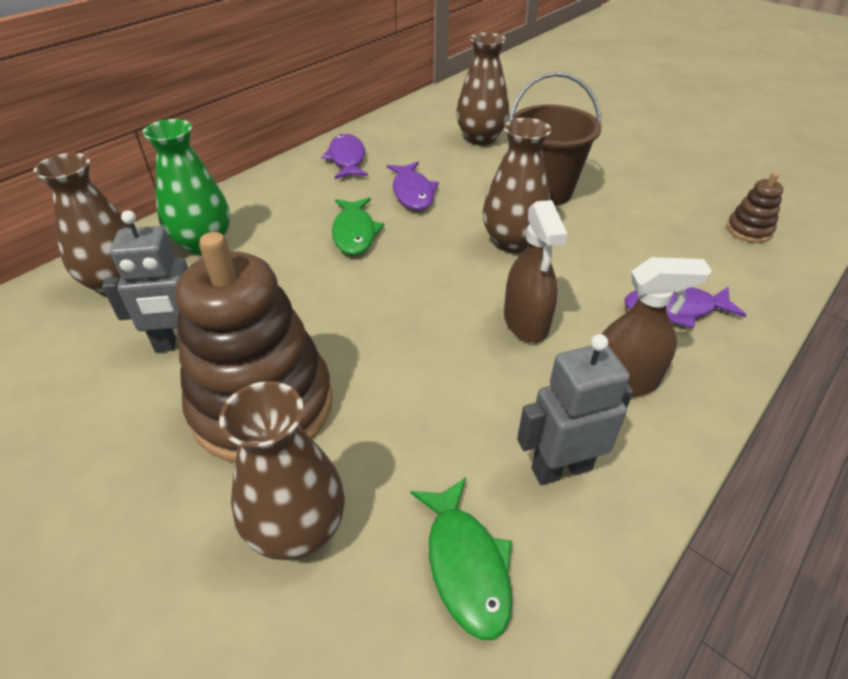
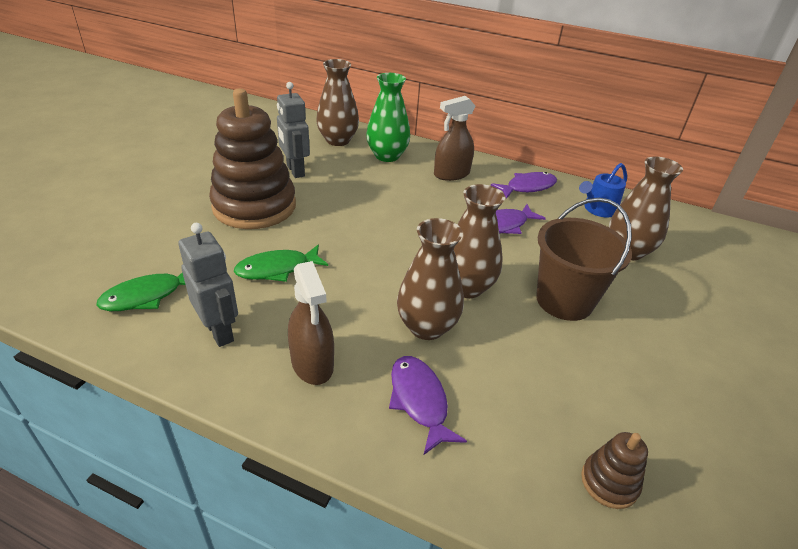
camera: 70 degrees right, 5 degrees down
(298, 529) = (172, 235): brown vase -> brown vase (427, 327)
(355, 233) = (431, 208): green fish -> green fish (277, 269)
(409, 132) = (597, 209): none -> blue watering can
(526, 322) = (364, 303): brown spray bottle -> brown spray bottle (451, 174)

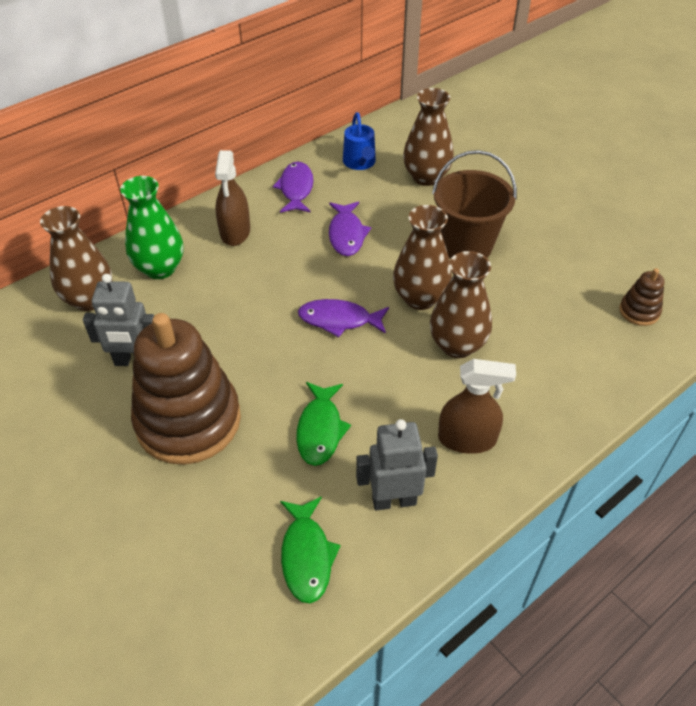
camera: 60 degrees left, 10 degrees up
(419, 401) = (536, 382): purple fish -> purple fish (339, 320)

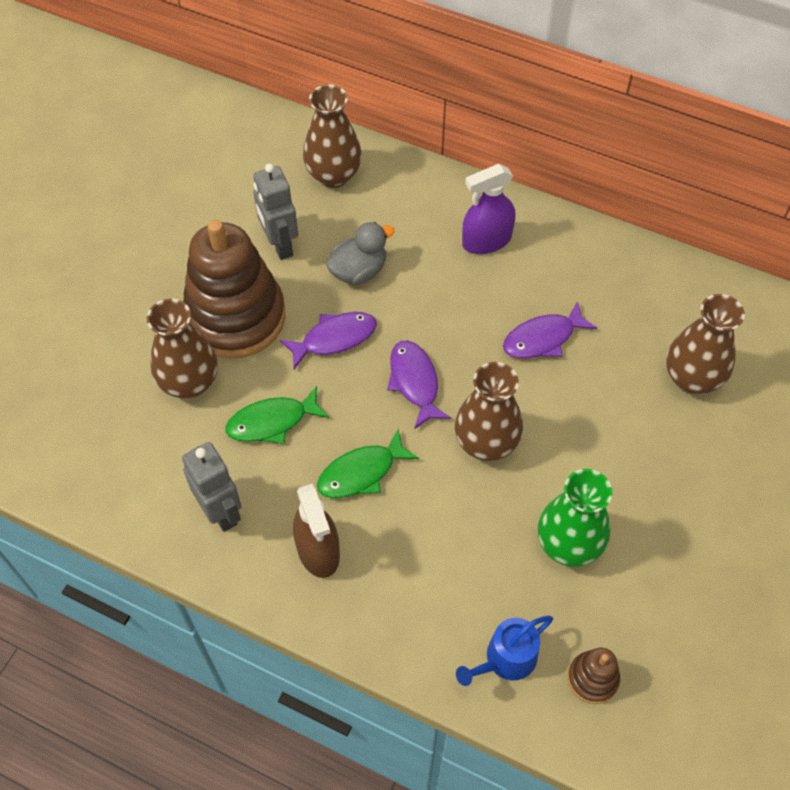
camera: 65 degrees right, 10 degrees up
(160, 268) = (401, 206): green vase -> green vase (568, 545)
(204, 317) = (358, 271): none -> grey duck
(235, 232) = (486, 241): brown spray bottle -> purple spray bottle
(296, 189) = (586, 263): purple fish -> purple fish (334, 338)
(306, 556) = (139, 465): green fish -> green fish (361, 472)
(360, 163) = (672, 303): blue watering can -> blue watering can (506, 659)
(457, 345) = (437, 501): brown vase -> brown vase (189, 383)
(466, 246) = (595, 461): brown bucket -> none

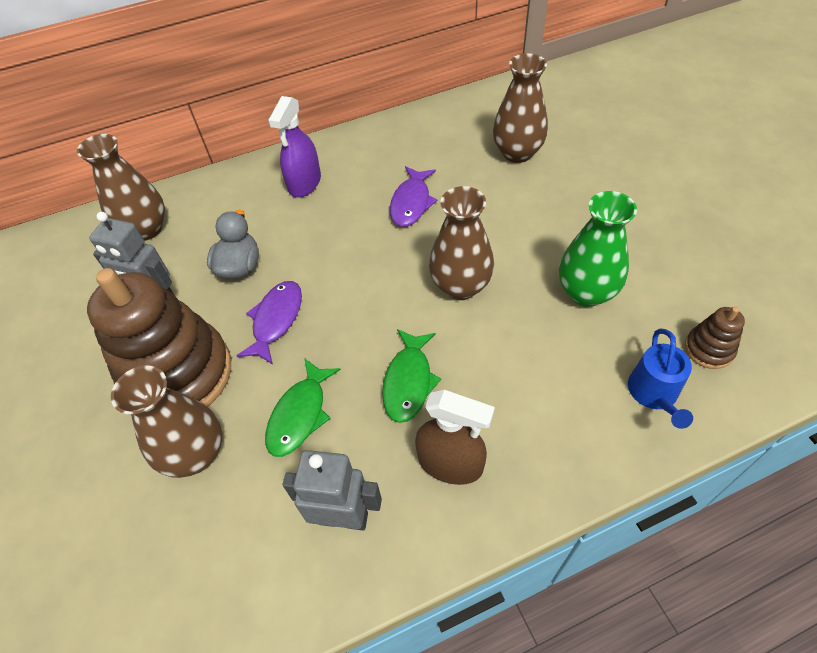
camera: 45 degrees left, 5 degrees down
(414, 382) = (367, 295): purple fish -> none

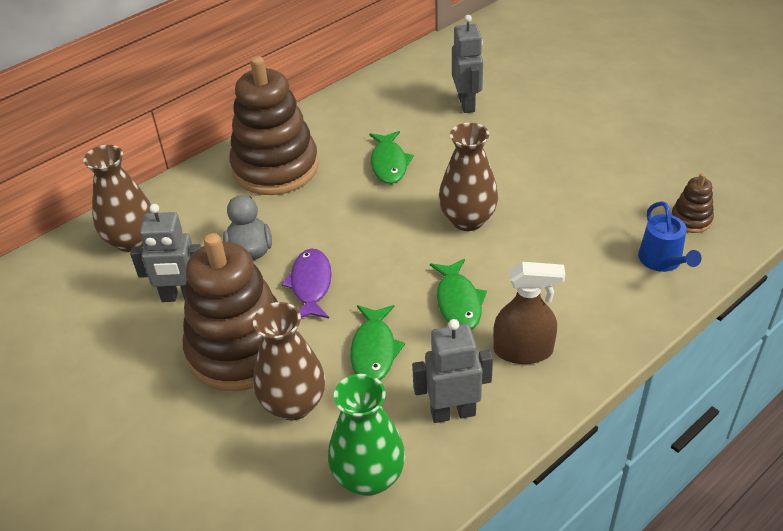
camera: 20 degrees left, 10 degrees down
(304, 183) = (275, 168): purple spray bottle -> brown stacking toy
(411, 203) = (389, 163): purple fish -> green fish
(517, 153) = (467, 104): brown vase -> grey robot
(586, 292) = (577, 201): green vase -> green vase (369, 477)

